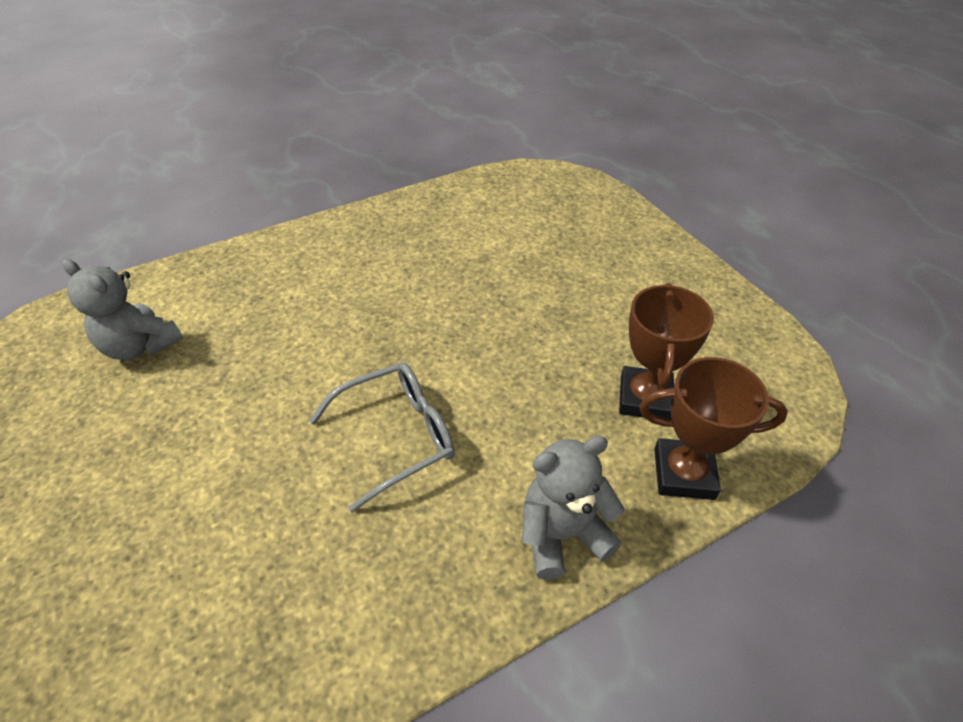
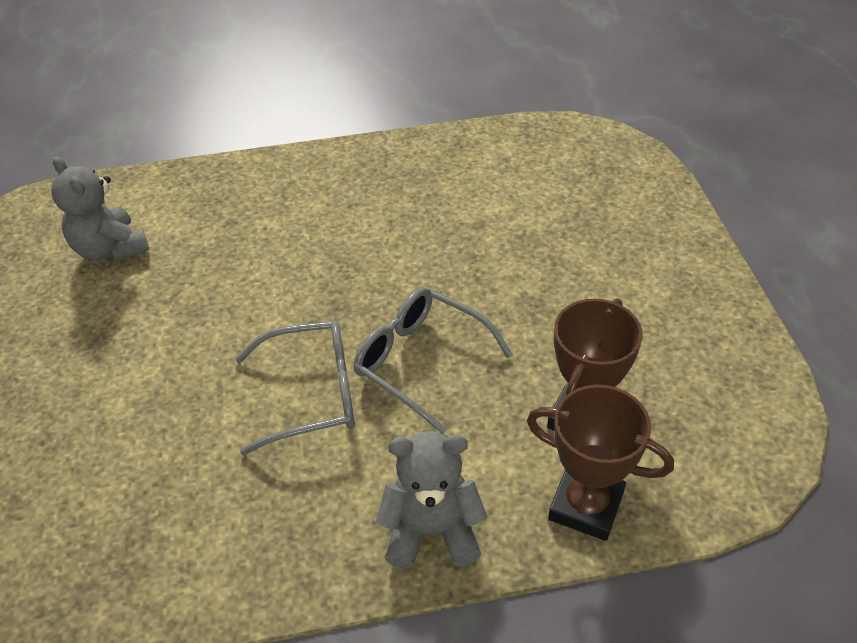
camera: 20 degrees right, 0 degrees up
(485, 383) = (421, 362): none -> grey glasses

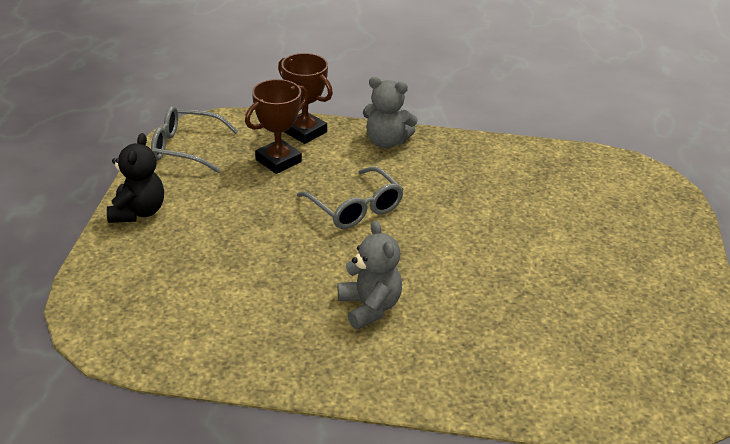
camera: 165 degrees left, 10 degrees down
(110, 249) = (577, 349): grey teddy bear -> grey teddy bear (369, 307)
(312, 394) = (431, 209): grey glasses -> grey glasses (186, 148)
(690, 268) = (138, 212): none -> black teddy bear

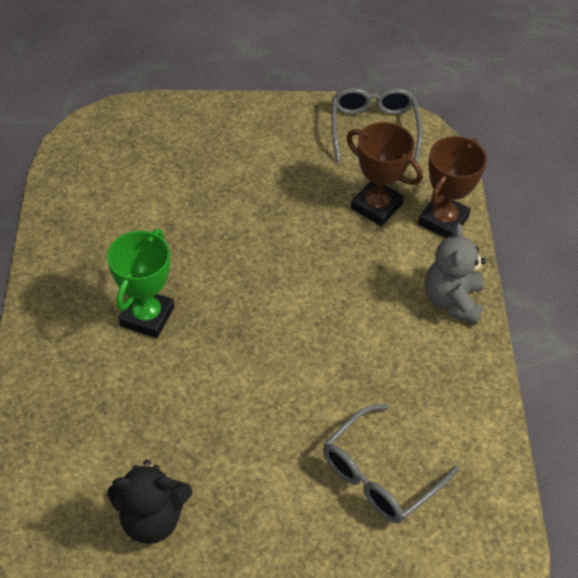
camera: 80 degrees right, 15 degrees up
(138, 212) = (256, 118): black teddy bear -> black teddy bear (152, 519)
(355, 208) = (308, 285): grey glasses -> grey glasses (379, 475)
(369, 307) = (147, 316): grey teddy bear -> green trophy

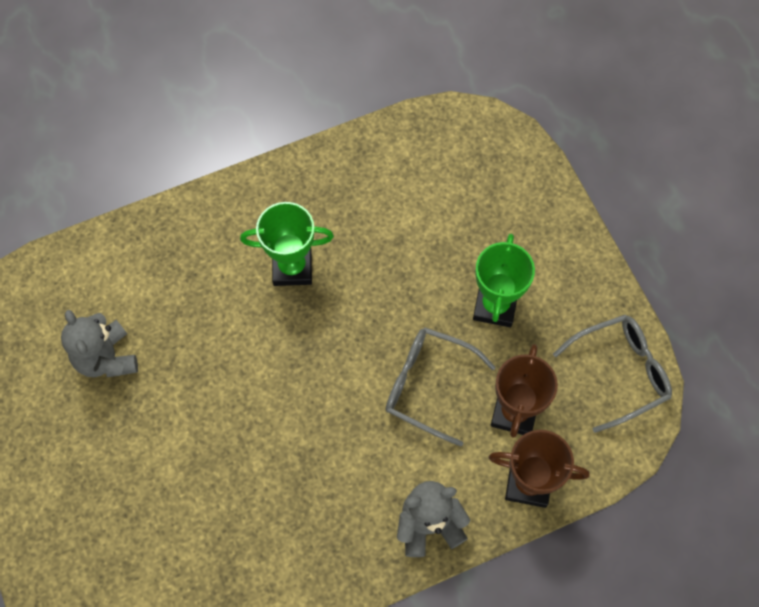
camera: 70 degrees right, 15 degrees up
(152, 519) = (106, 358): black teddy bear -> grey teddy bear
(272, 183) = (495, 306): none -> green trophy
(379, 475) = (211, 521): grey glasses -> grey glasses (428, 385)

